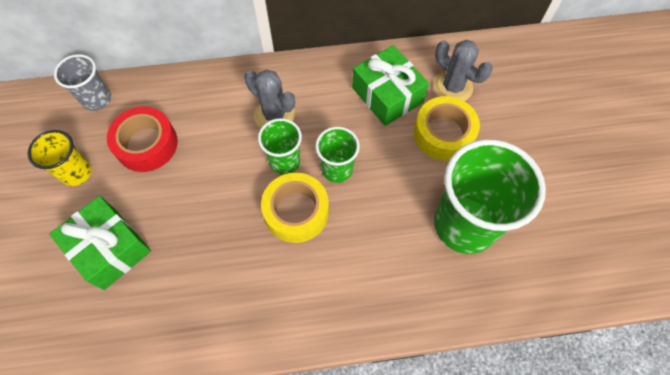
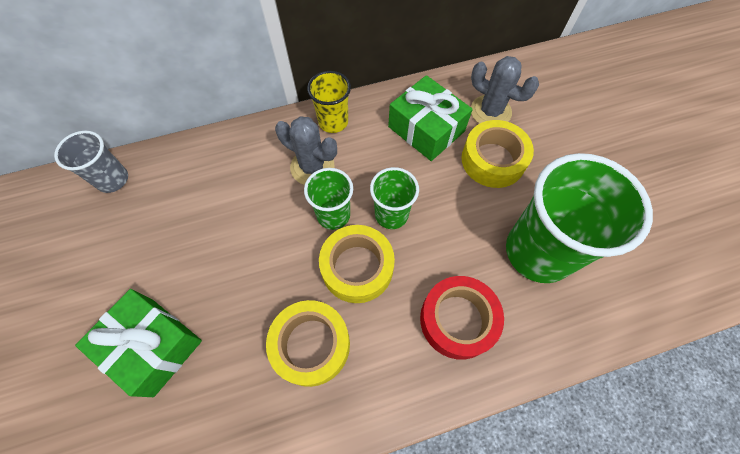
camera: 10 degrees left, 0 degrees up
(76, 173) = (101, 265): yellow cup -> yellow cup (333, 122)
(147, 144) = (177, 220): red tape -> red tape (457, 320)
(242, 271) = (311, 345): none -> yellow tape

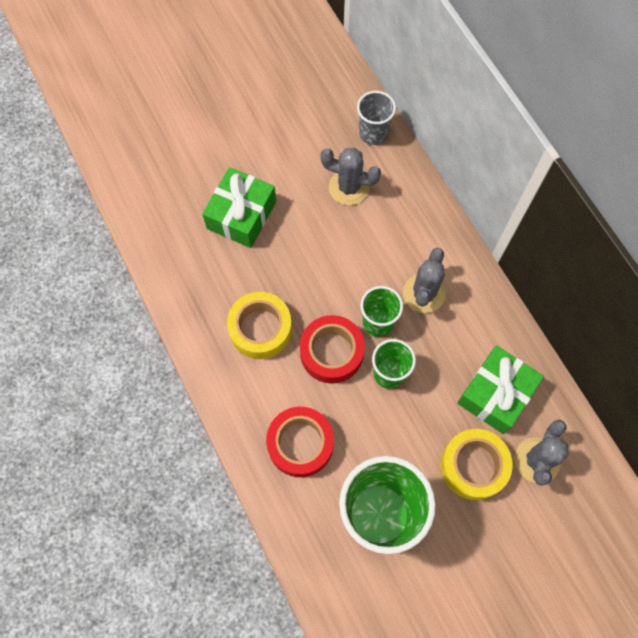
camera: 80 degrees right, 5 degrees up
(167, 215) = (349, 187): none -> grey cactus
(333, 122) = (481, 301): yellow cup -> none
(357, 268) = (331, 352): yellow tape -> red tape

